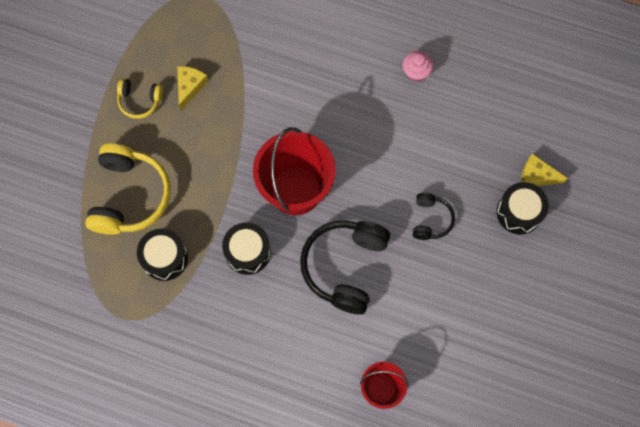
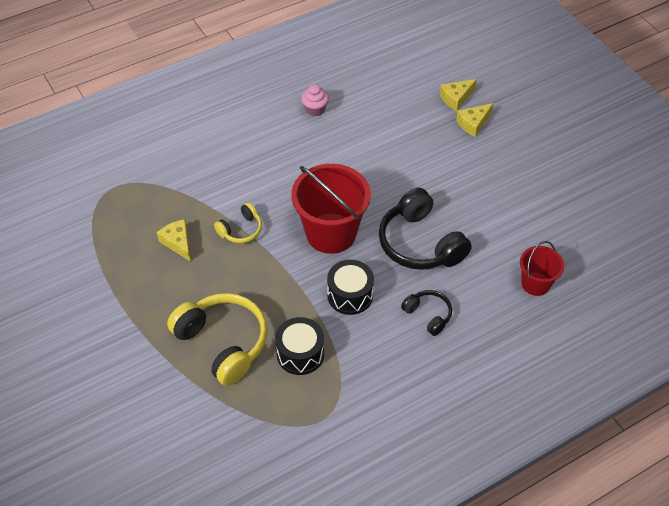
camera: 50 degrees left, 20 degrees down
(140, 101) = (152, 282): yellow headphones -> yellow headphones (241, 230)
(431, 219) = (432, 172): black headphones -> black headphones (428, 315)
(519, 212) = (473, 123): black drum -> yellow cheese

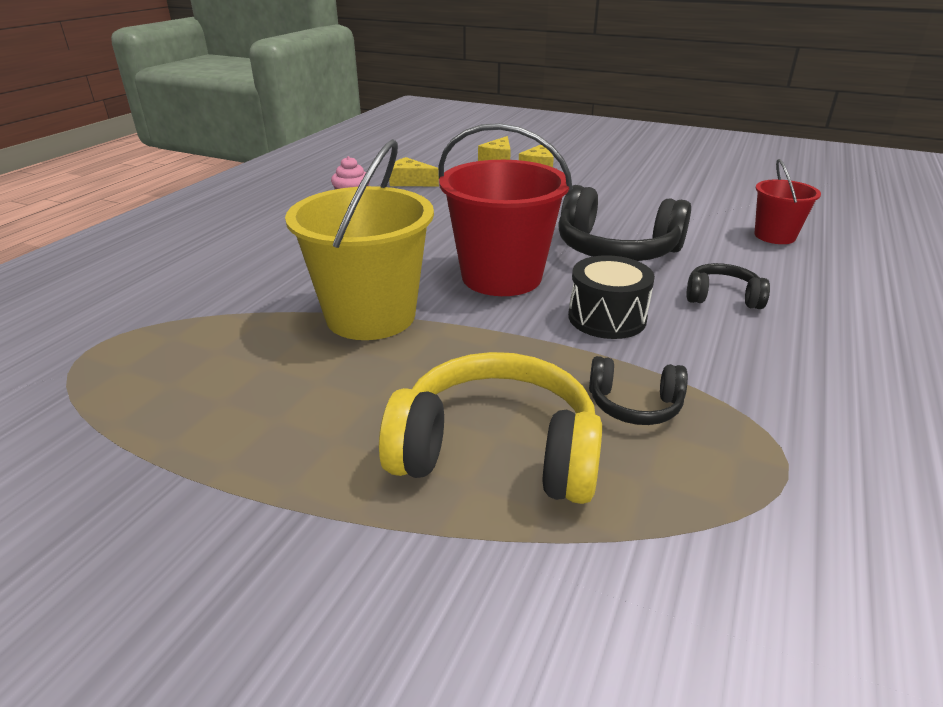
camera: 35 degrees left, 20 degrees down
(178, 243) = (276, 365): yellow cheese -> yellow cheese (410, 182)
(241, 230) = (371, 316): yellow headphones -> yellow bucket
(300, 354) = (634, 405): black drum -> black headphones

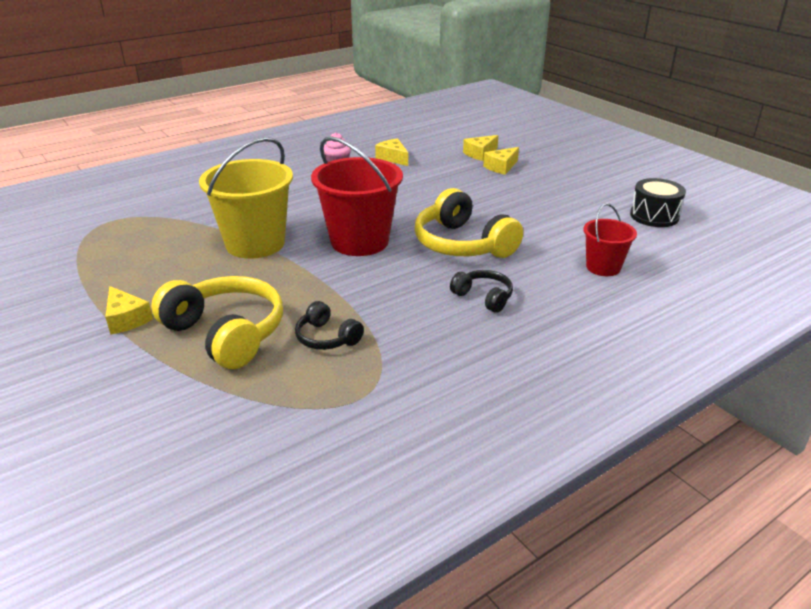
camera: 30 degrees right, 0 degrees up
(307, 491) = (126, 319): none -> yellow cheese
(607, 318) = (386, 286): black drum -> black drum (654, 216)
(616, 249) = (462, 244): black headphones -> yellow headphones

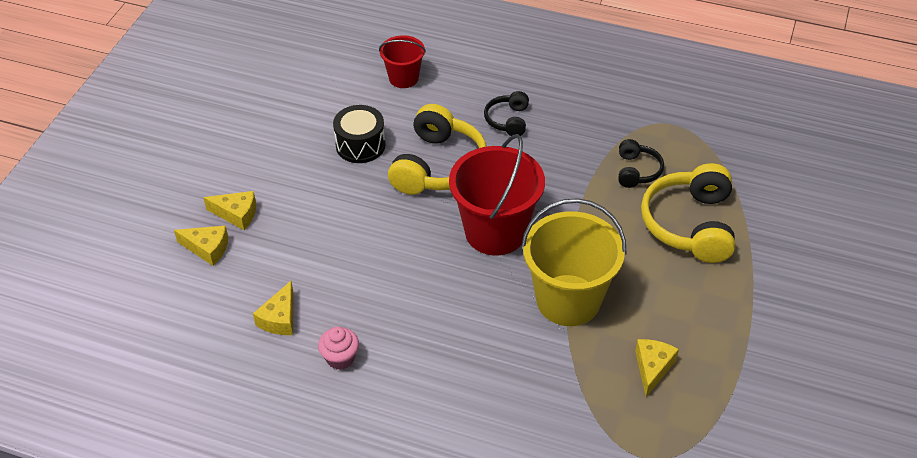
camera: 125 degrees left, 15 degrees up
(126, 319) = (740, 294): yellow cheese -> yellow cheese (652, 368)
(654, 216) = (280, 77): black drum -> black drum (360, 145)

